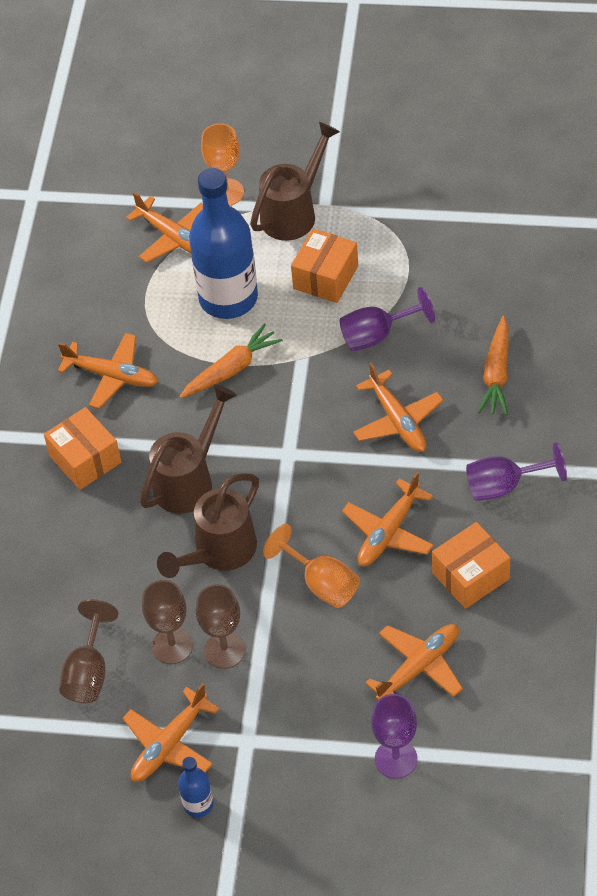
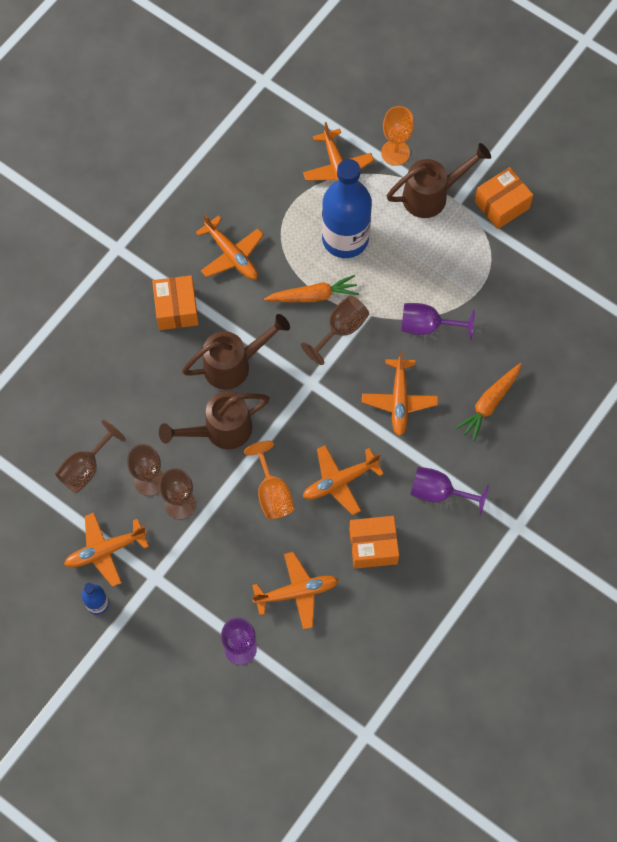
camera: 25 degrees right, 15 degrees up
(285, 386) = (341, 329): none -> brown goblet
(325, 277) = (421, 260): orange box -> orange box (501, 205)

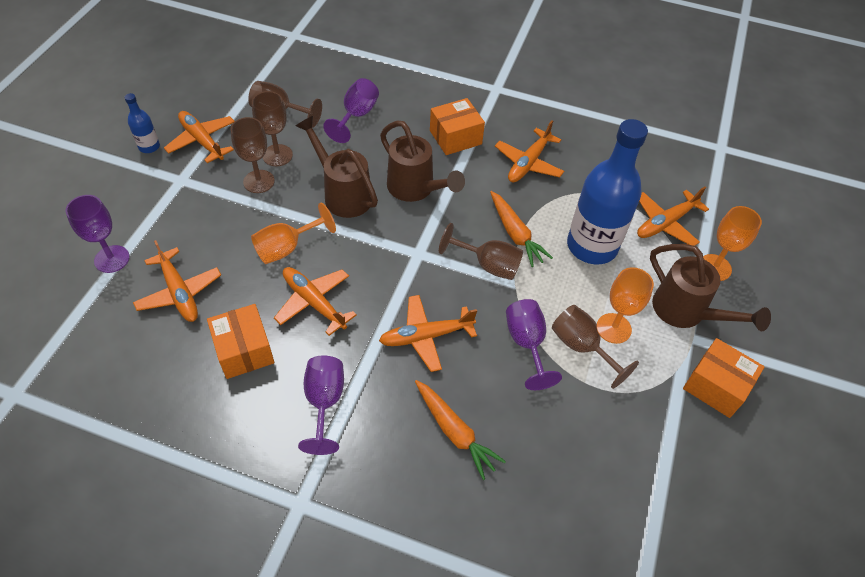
camera: 70 degrees right, 15 degrees down
(115, 393) = (356, 116): none -> purple goblet
(431, 255) = (613, 328): none -> orange goblet
(442, 286) = (582, 347): none -> brown goblet
(489, 403) = (455, 432): orange carrot -> orange carrot turned 150 degrees counterclockwise

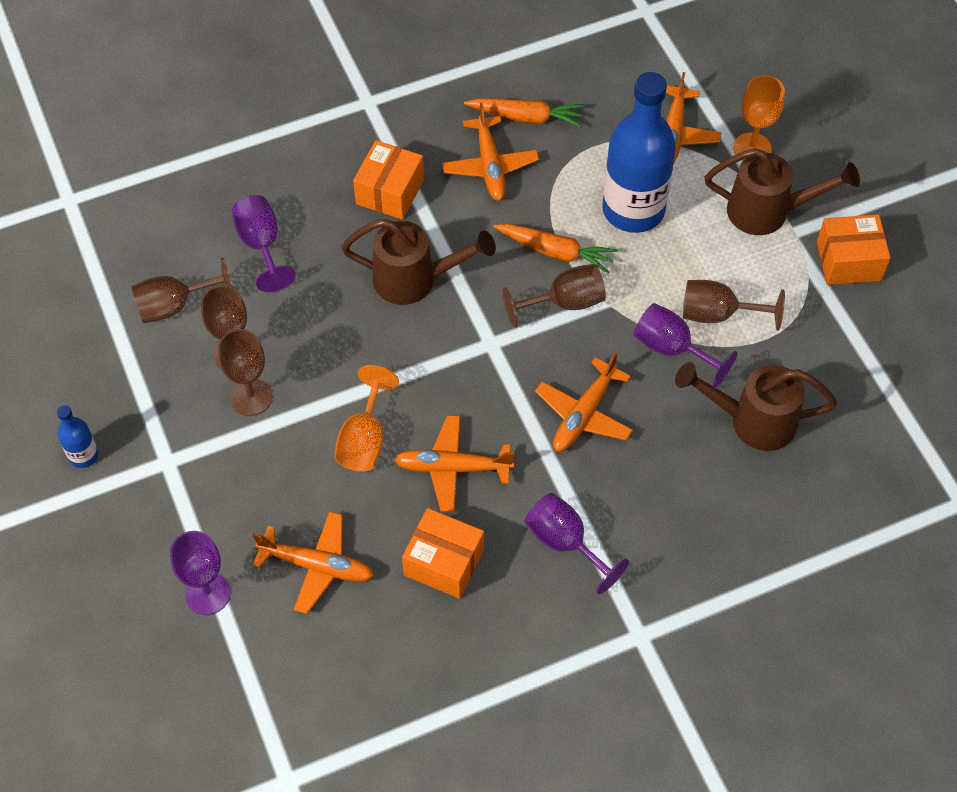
camera: 40 degrees left, 5 degrees up
(202, 141) = (133, 403): orange plane -> none
(343, 194) = (351, 342): brown watering can -> brown watering can (752, 421)
(455, 432) = (694, 473): orange carrot -> orange carrot (526, 117)
(613, 328) = (726, 275): orange goblet -> none

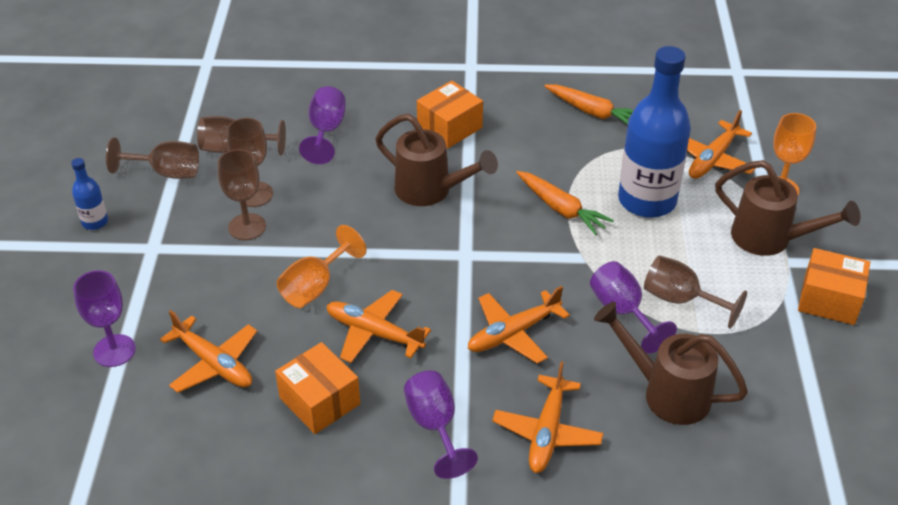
camera: 25 degrees right, 15 degrees down
(490, 166) = (542, 134): orange plane -> orange plane (547, 432)
(564, 303) = (546, 247): brown goblet -> brown goblet (166, 172)

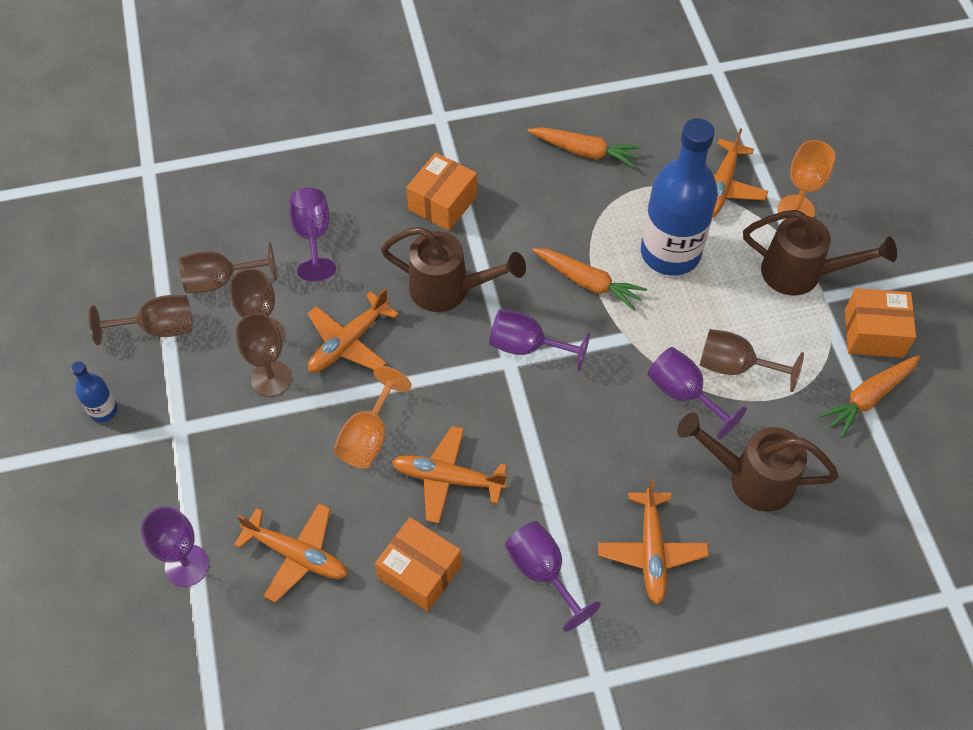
camera: 15 degrees left, 15 degrees up
(486, 246) = (527, 346): none -> purple goblet
(514, 333) = (586, 445): orange plane -> orange plane (349, 342)
(808, 351) = (868, 398): none -> orange carrot

